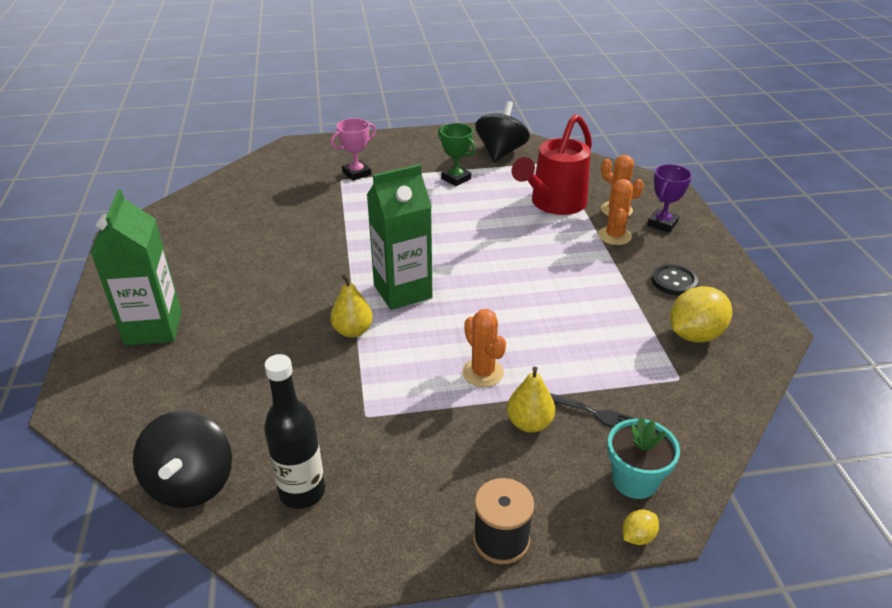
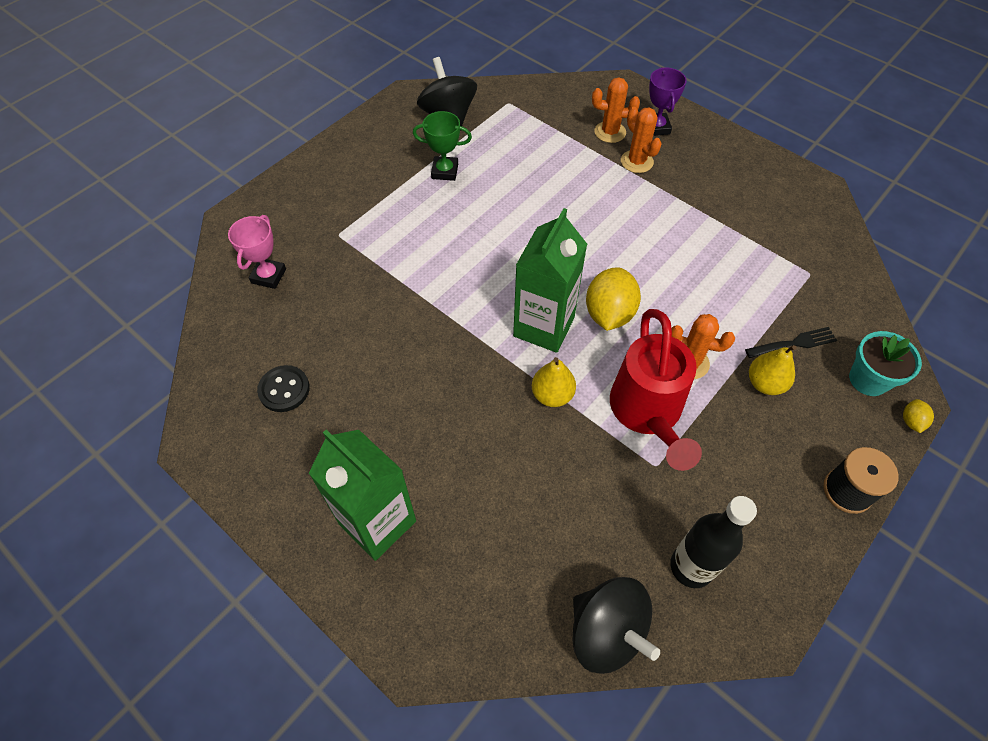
camera: 40 degrees left, 20 degrees up
(356, 173) = (345, 218): pink trophy -> pink trophy (268, 276)
(554, 204) = (556, 153): red watering can -> red watering can (647, 413)
(674, 281) = (721, 183): black button -> black button (284, 390)
(695, 335) = (781, 226): yellow lemon -> yellow lemon (609, 314)

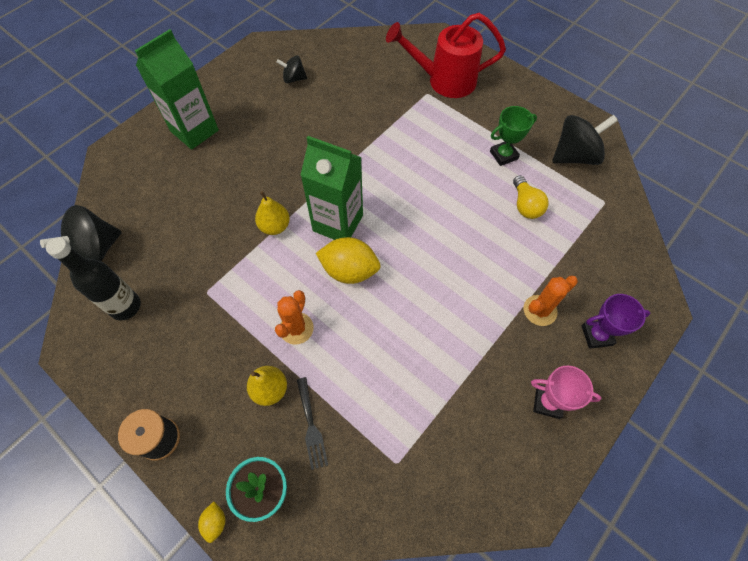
camera: 90 degrees right, 5 degrees up
(268, 276) = (387, 61): pink trophy -> pink trophy (547, 402)
(284, 390) = (294, 79): black button -> black spinning top
(445, 171) = (503, 155): green trophy -> green trophy turned 60 degrees clockwise
(513, 160) = (525, 205): none -> yellow light bulb
(610, 132) = (580, 289): orange cactus -> none
(647, 413) = (252, 291): red watering can -> red watering can (444, 81)
(911, 421) = (215, 522): yellow lemon -> yellow lemon turned 75 degrees clockwise

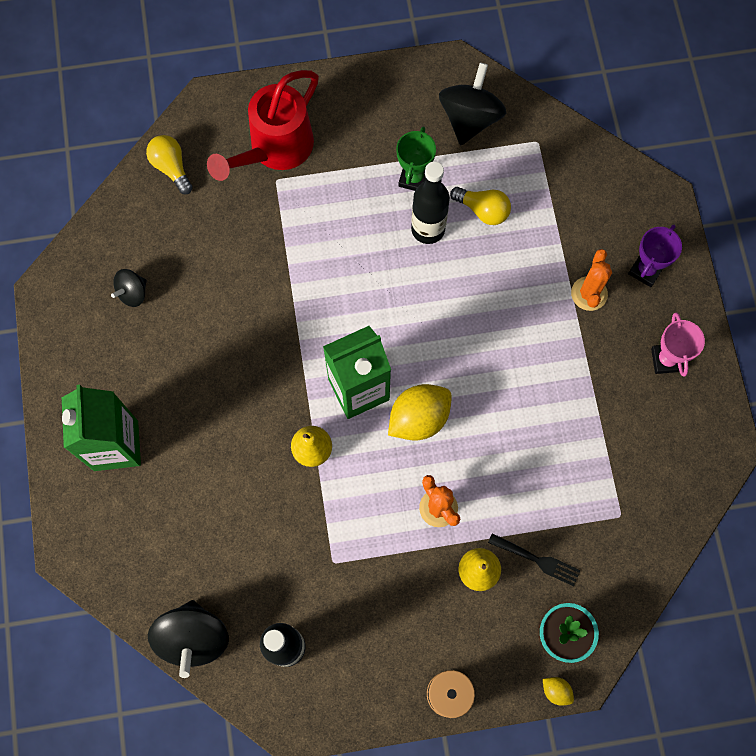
camera: 50 degrees left, 10 degrees up
(383, 47) = (171, 168): none -> yellow light bulb
(480, 185) = (428, 229): none -> black bottle
(547, 402) = (666, 360): pink trophy -> pink trophy turned 60 degrees counterclockwise

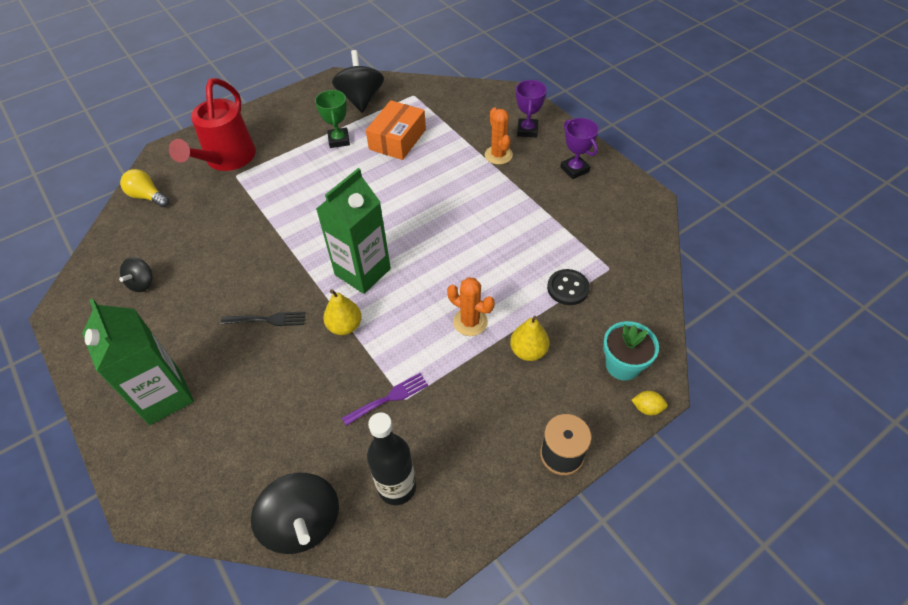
camera: 25 degrees left, 20 degrees down
(319, 554) = (388, 398): none -> purple fork
(419, 418) = (420, 271): yellow lemon -> none
(428, 229) = (364, 162): black bottle -> none
(483, 210) = (397, 139): yellow light bulb -> orange box
(537, 560) = (568, 323): black fork -> black fork (267, 320)
(561, 518) = (568, 288): none -> black button
(666, 360) = (574, 169): pink trophy -> purple trophy

